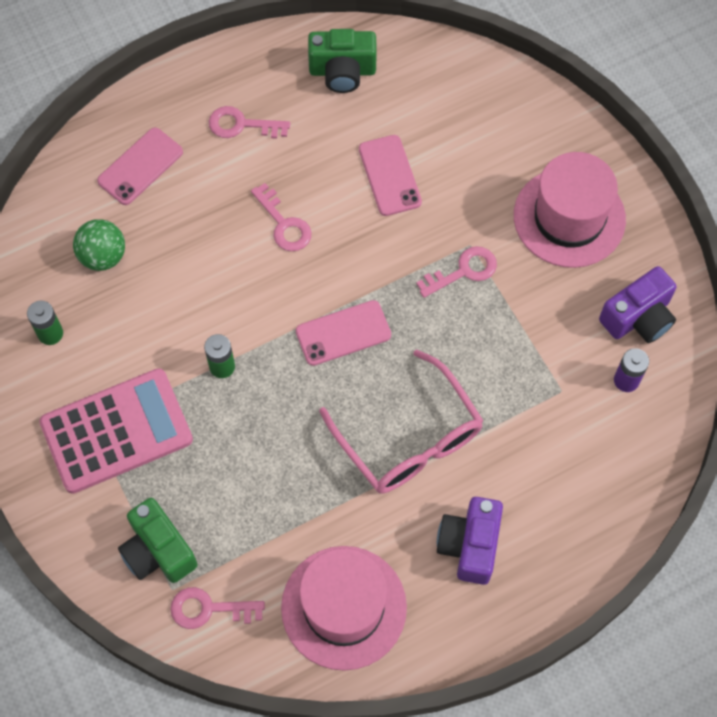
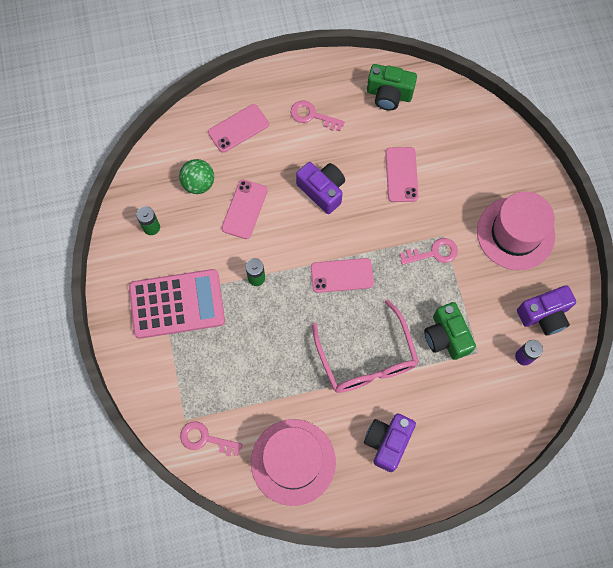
camera: 15 degrees right, 5 degrees up
(158, 551) = (183, 391): green camera -> green camera (446, 336)
(179, 276) = (244, 209): none -> pink phone
(284, 224) = (322, 191): pink key -> purple camera

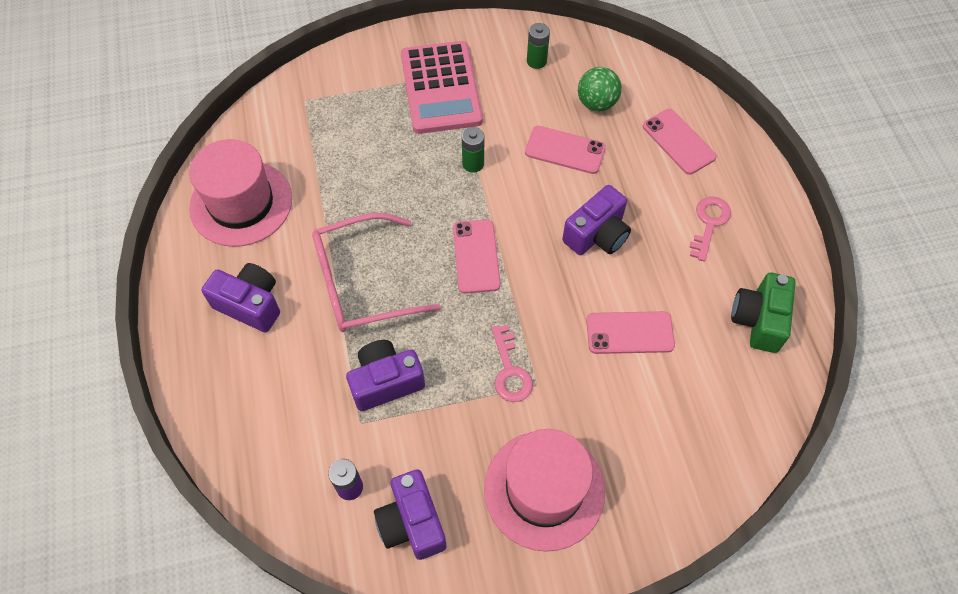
camera: 90 degrees right, 10 degrees down
(205, 439) = (279, 119): pink key -> none
(446, 336) = (386, 382): green camera -> purple camera

